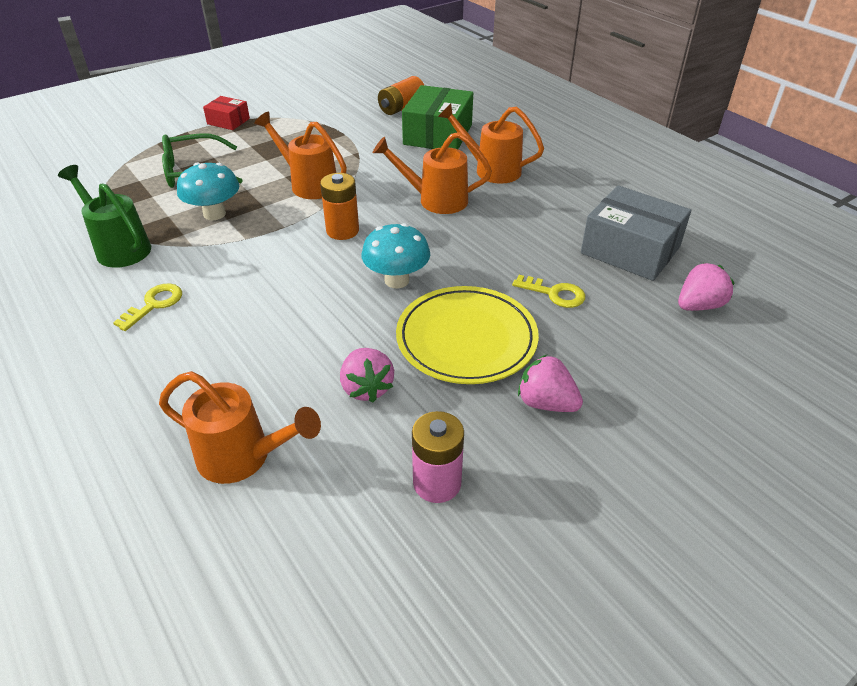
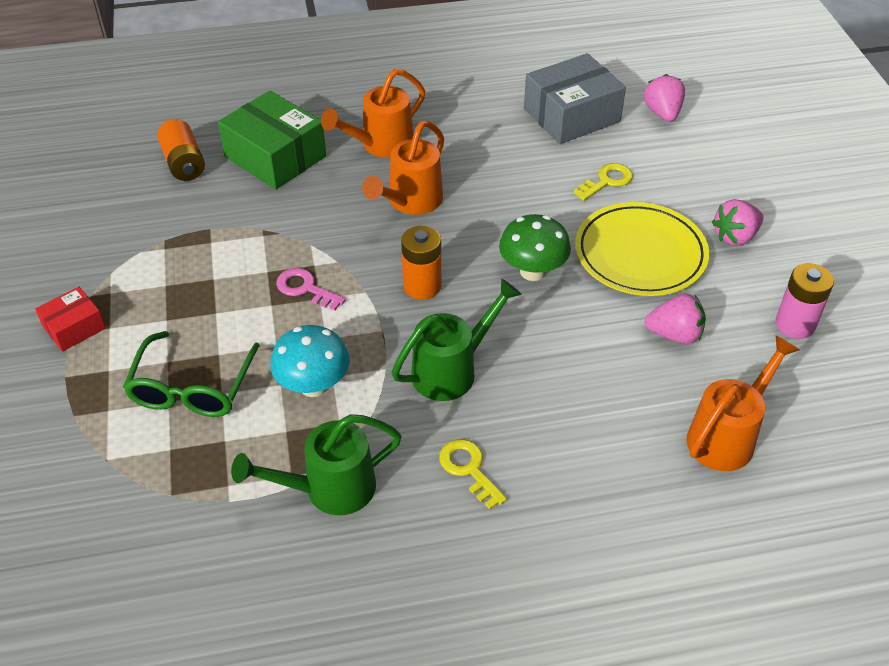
camera: 65 degrees left, 5 degrees up
(256, 269) = (452, 370): none -> green watering can
(309, 184) = (305, 288): orange watering can -> pink key
(397, 280) = (532, 271): turquoise mushroom -> green mushroom

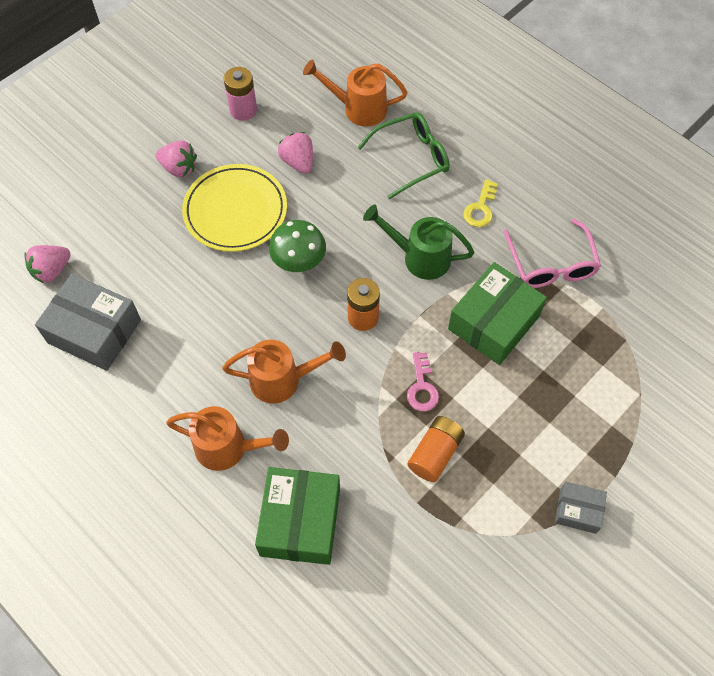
camera: 125 degrees left, 15 degrees up
(74, 328) = (577, 510): red box -> grey box
(184, 163) = (362, 592): orange battery -> orange battery (435, 453)
(192, 388) = (555, 390): green glasses -> green glasses (411, 158)
(313, 385) = (494, 323): turquoise mushroom -> green box
(329, 489) = (551, 264): green watering can -> pink glasses
(607, 181) = (167, 266): yellow key -> none

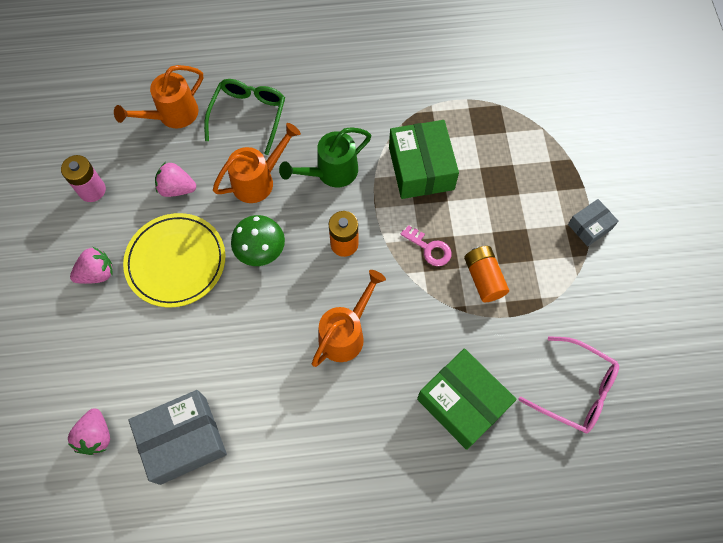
camera: 50 degrees left, 5 degrees up
(228, 448) = (367, 411): orange watering can -> orange watering can (258, 180)
(480, 208) = (329, 106): yellow key -> none
(551, 264) = (410, 101): pink glasses -> pink glasses (575, 390)

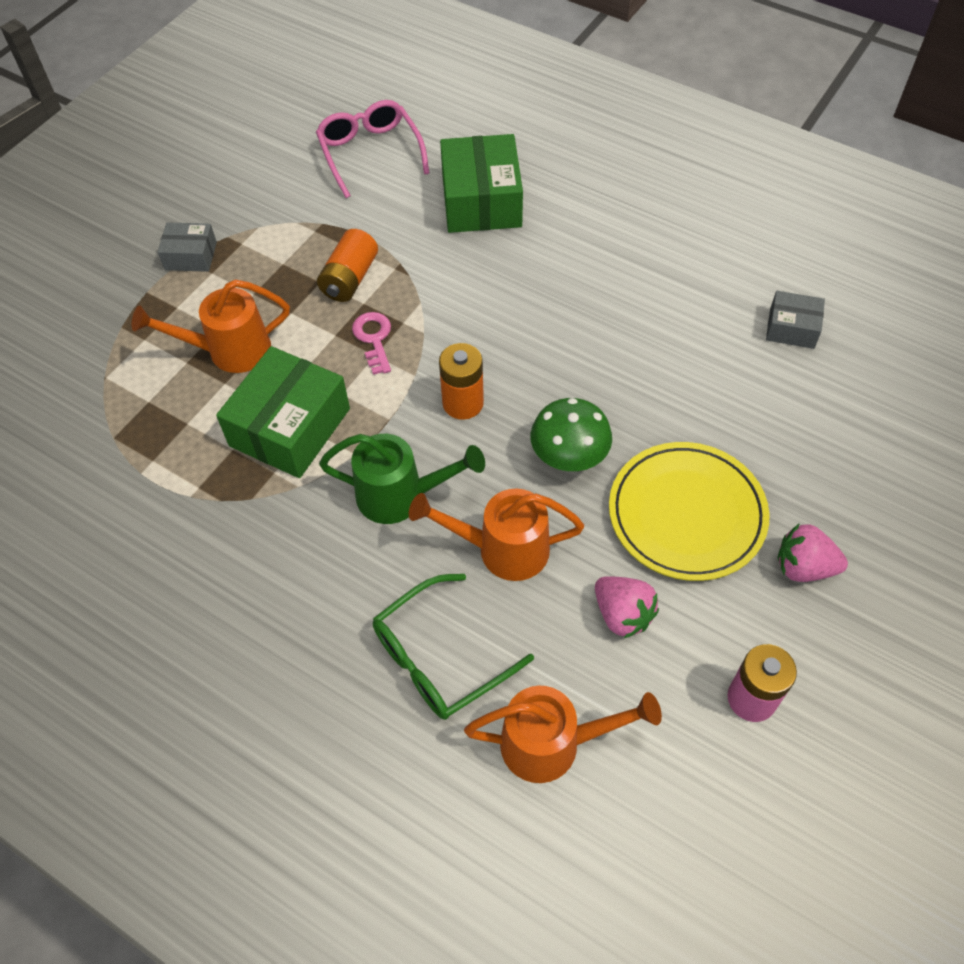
camera: 140 degrees left, 10 degrees down
(96, 436) = (891, 387): pink strawberry -> none
(183, 440) = (791, 328): grey box -> grey box, size x0.53
(346, 333) = (542, 318): orange watering can -> orange watering can (229, 351)

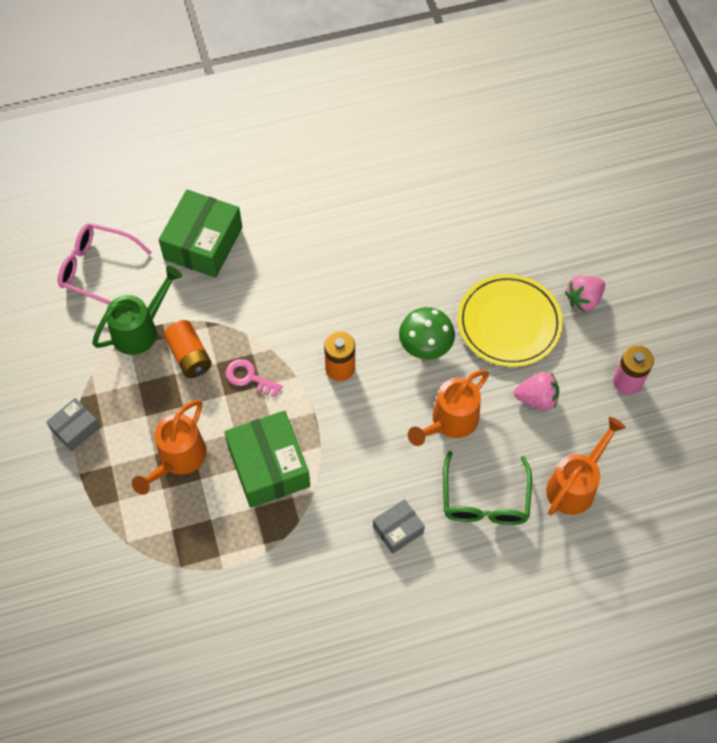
camera: 50 degrees left, 5 degrees up
(400, 496) = (371, 445): green watering can -> green watering can (140, 330)
(481, 201) = (203, 243): green box -> green box turned 75 degrees clockwise
(791, 328) = (447, 179): grey box -> grey box (398, 530)

